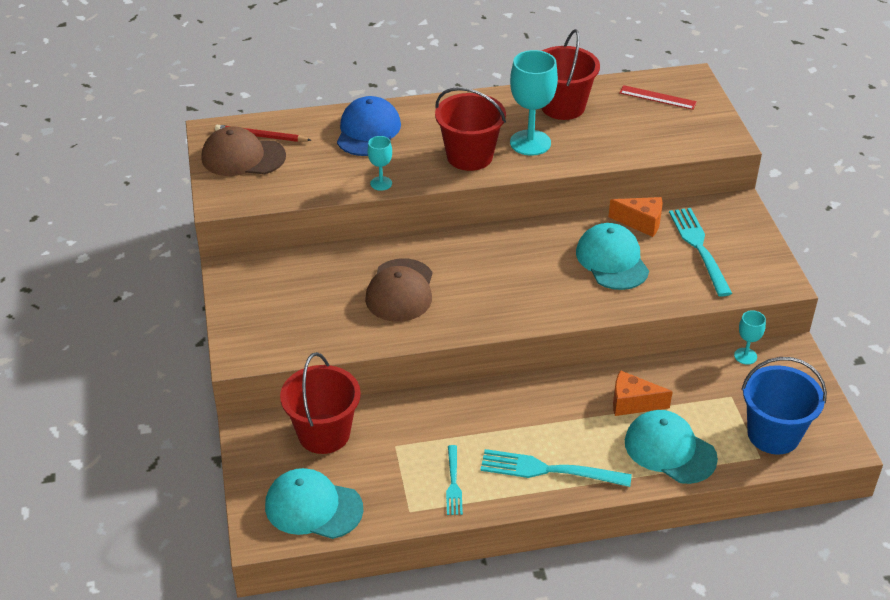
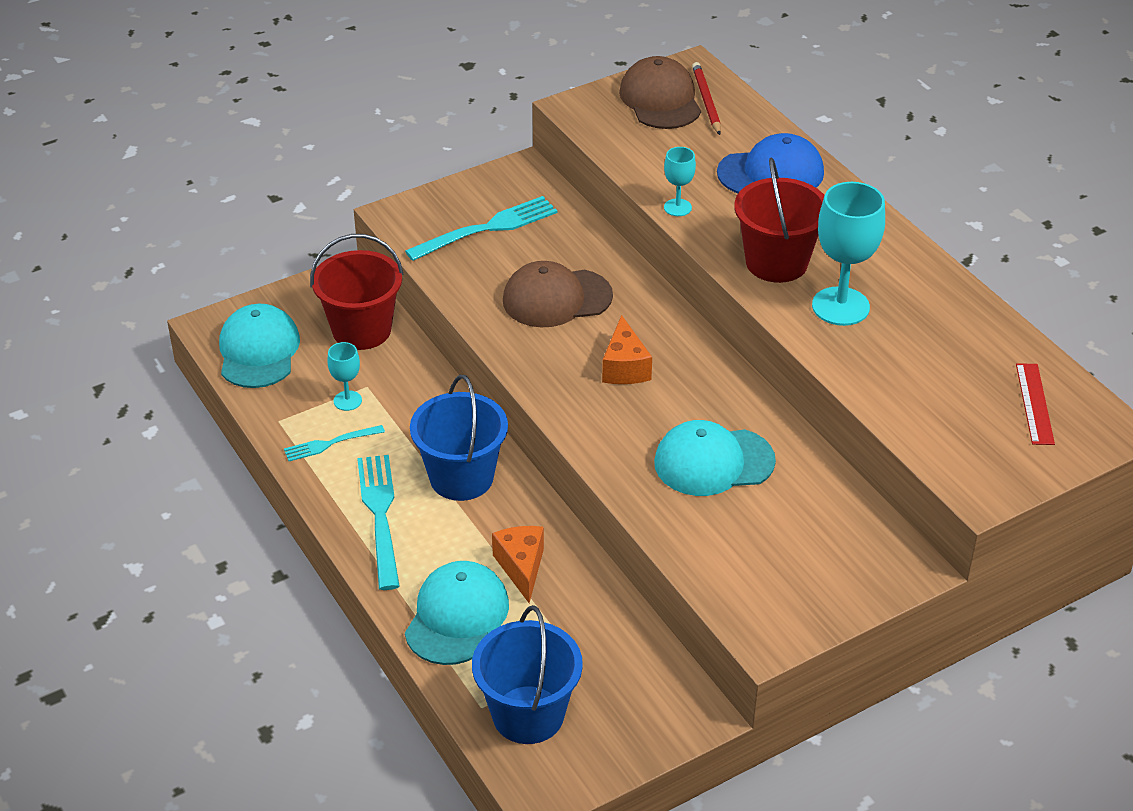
camera: 70 degrees right, 0 degrees up
(526, 413) = (461, 477): none -> blue bucket
(563, 107) = (942, 318): red bucket -> none
(612, 260) = (713, 462): turquoise cap -> turquoise cap turned 150 degrees counterclockwise
(641, 223) = (808, 475): orange cheese -> orange cheese (624, 367)
(699, 248) = (790, 541): turquoise fork -> turquoise fork (487, 229)
(745, 356) = (663, 664): turquoise goblet -> turquoise goblet (347, 401)

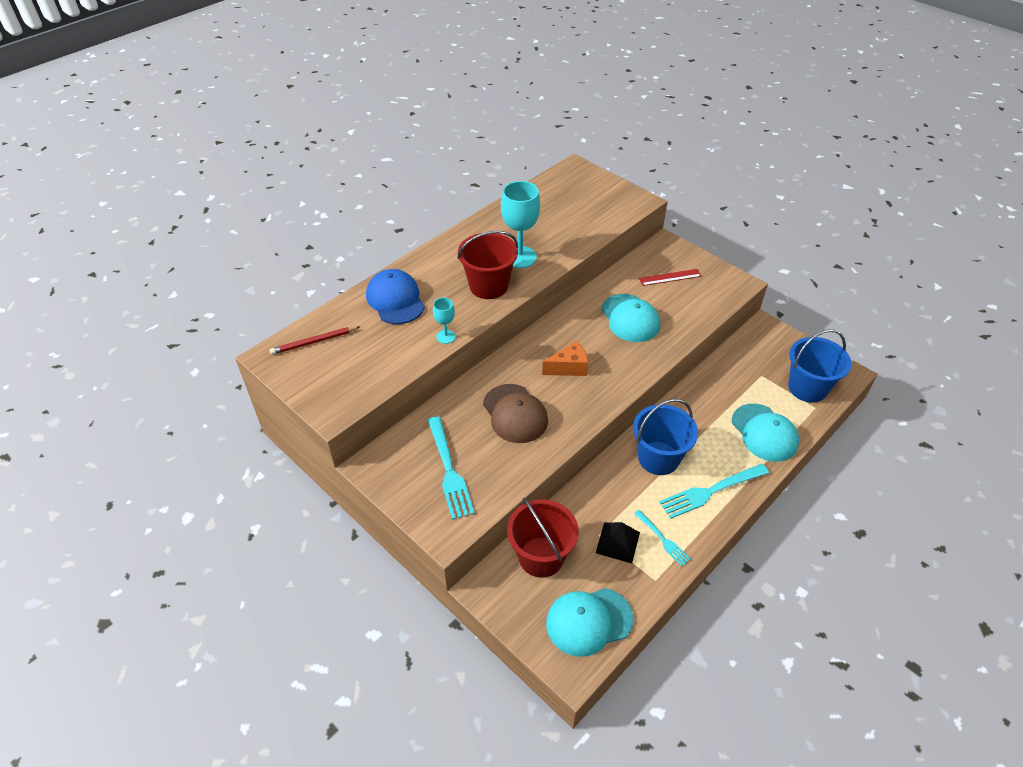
camera: 105 degrees left, 5 degrees up
(347, 401) = (617, 542): turquoise goblet -> black pyramid
(457, 616) = (764, 433): turquoise cap -> turquoise cap turned 120 degrees counterclockwise
(487, 229) = (449, 470): turquoise fork -> turquoise fork turned 150 degrees counterclockwise
(521, 567) = (713, 413): orange cheese -> none
(660, 99) = (315, 366): brown cap -> none
(1034, 404) = (568, 189): red ruler -> red ruler (670, 277)

